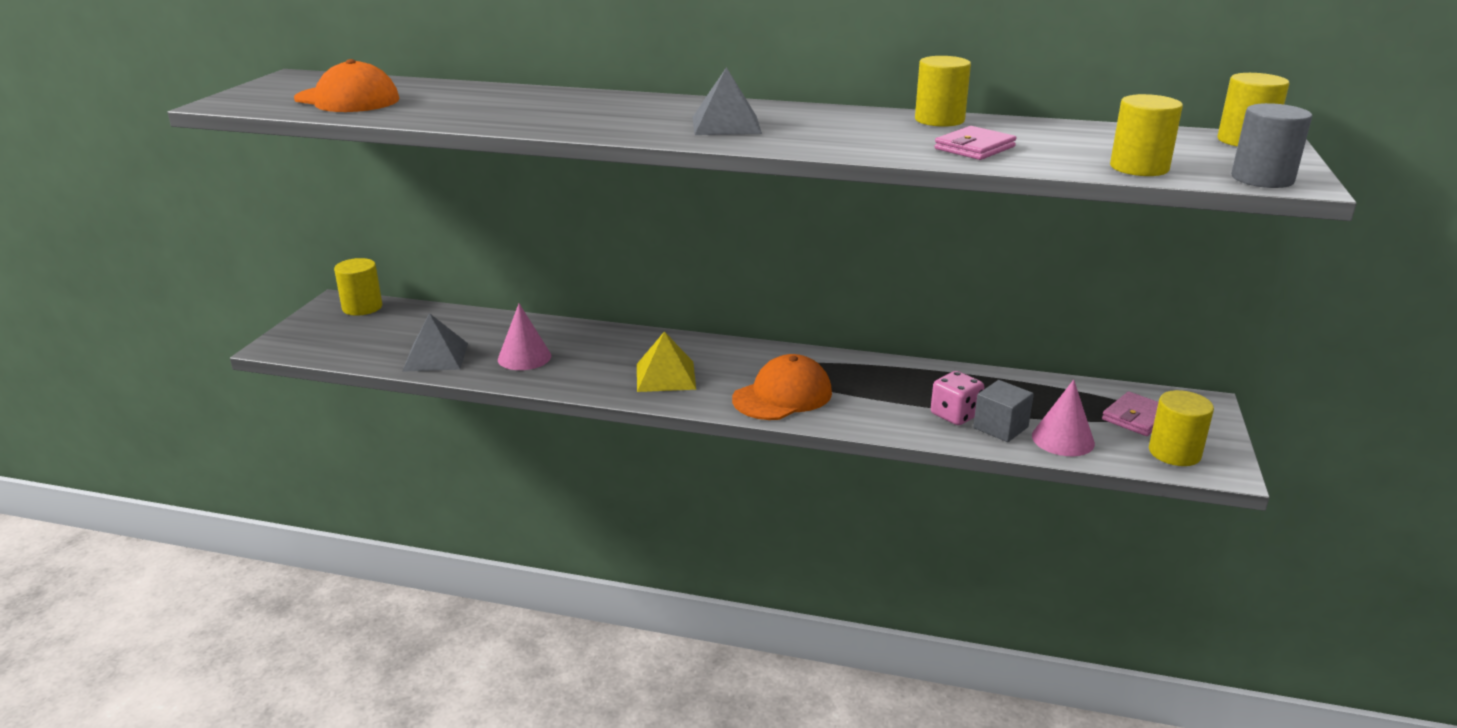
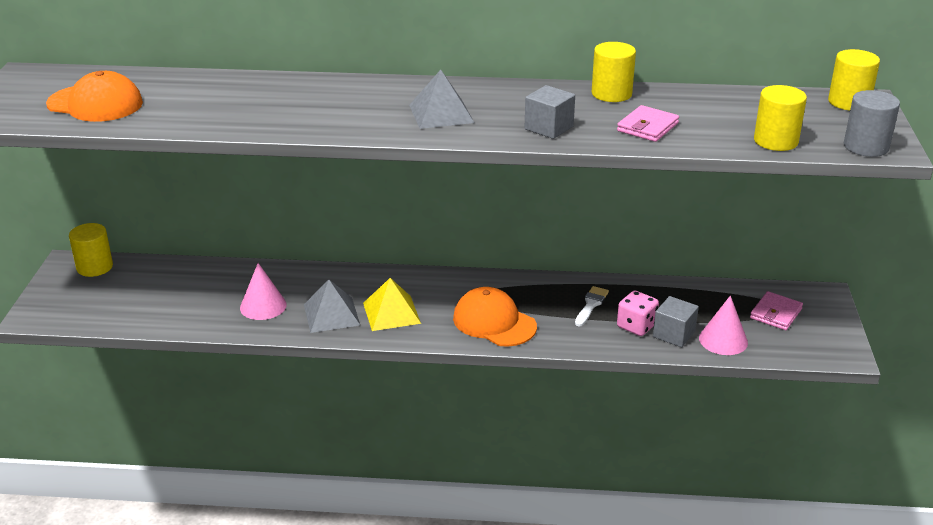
camera: 10 degrees left, 5 degrees up
(435, 357) = (183, 313): grey pyramid -> grey pyramid (331, 314)
(782, 396) = (494, 322): orange cap -> orange cap turned 90 degrees counterclockwise
(850, 142) = (549, 128): none -> grey cube
(904, 388) = (591, 305): none -> white brush
(1174, 453) = (808, 343): yellow cylinder -> none

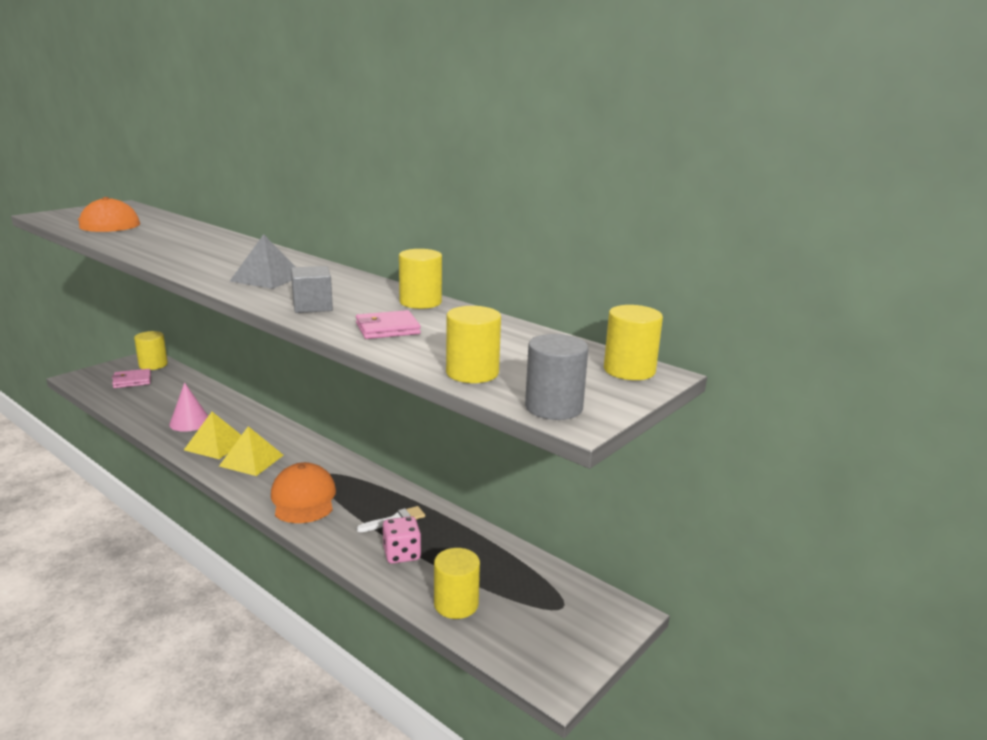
camera: 35 degrees right, 10 degrees down
(331, 314) = (216, 444): grey pyramid -> yellow pyramid
(674, 334) = (421, 576): grey cube -> none
(723, 340) = (456, 604): pink cone -> yellow cylinder
(776, 313) = (545, 606): pink wallet -> pink wallet (132, 381)

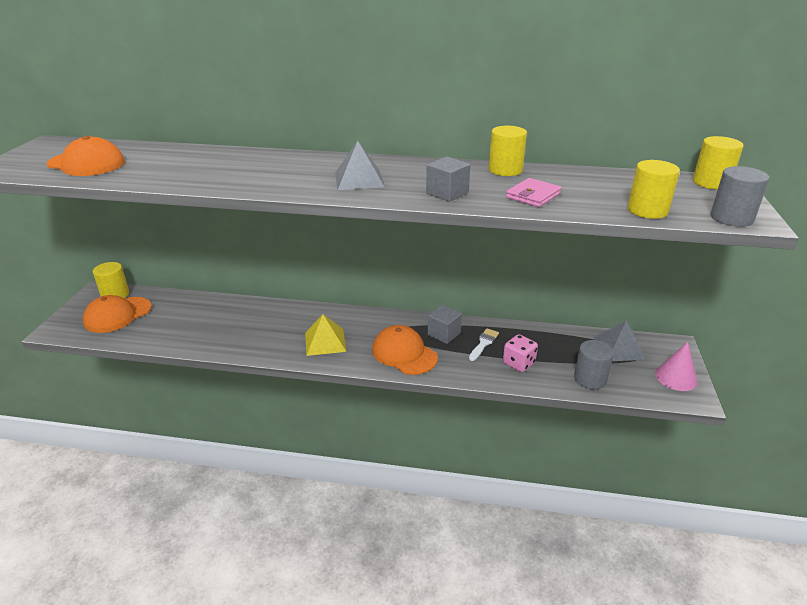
camera: 30 degrees left, 10 degrees up
(132, 381) = (118, 315): pink wallet -> orange cap
(190, 422) = (228, 331): pink cone -> pink cone (676, 377)
(216, 444) = (278, 340): yellow pyramid -> none
(369, 495) = (444, 334): none -> grey cube
(456, 604) = (590, 379): yellow cylinder -> grey cylinder
(544, 587) = (619, 348): none -> grey pyramid

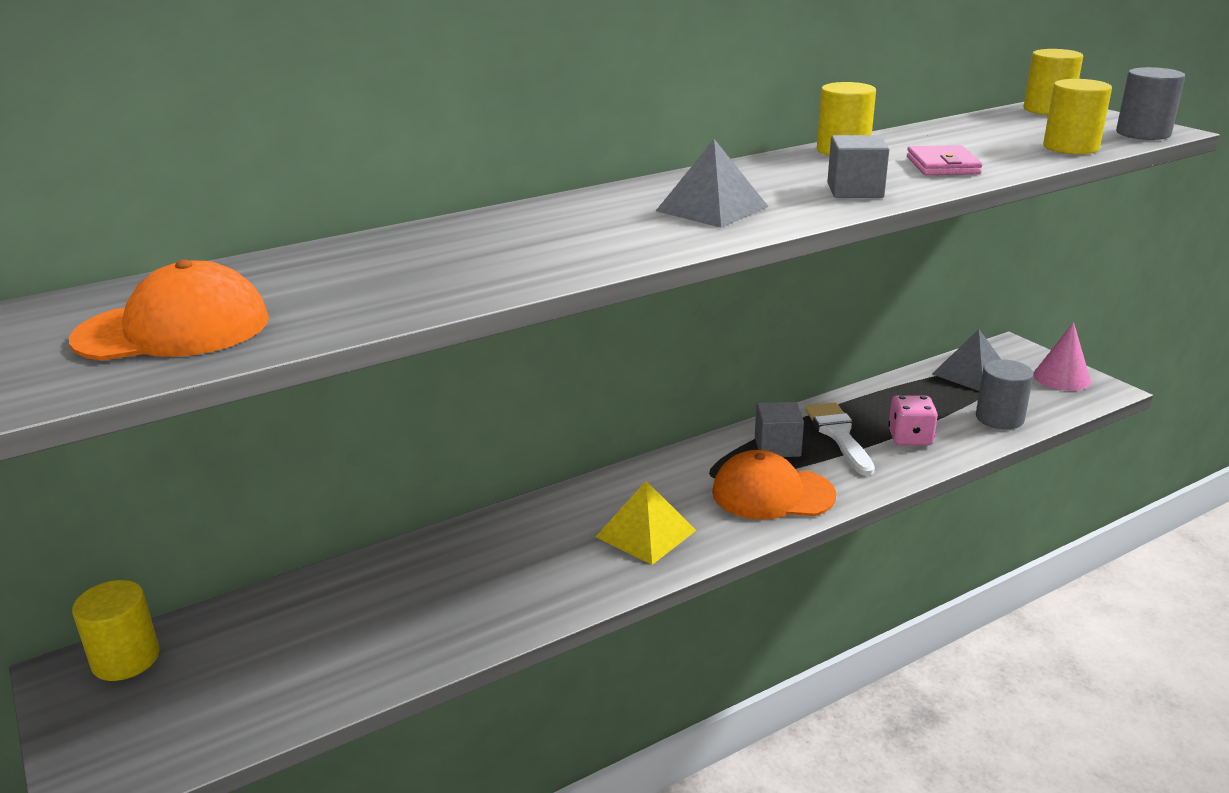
camera: 40 degrees left, 5 degrees down
(118, 315) = (198, 686): orange cap -> none
(483, 343) = (839, 435): white brush -> white brush, size x1.52

